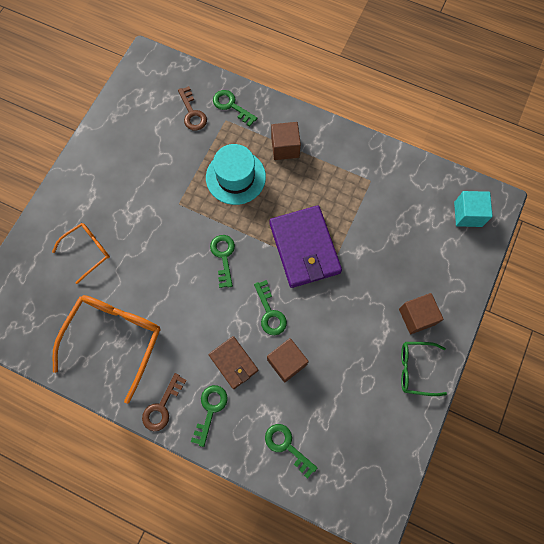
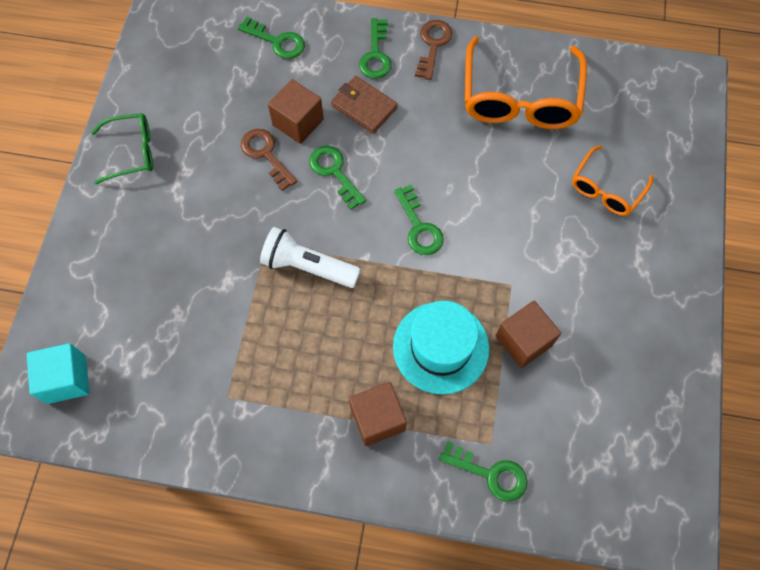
camera: 165 degrees right, 5 degrees down
(192, 113) = (550, 442): brown key -> brown key (266, 155)
(304, 248) = (308, 266): purple wallet -> white flashlight
(416, 316) = (136, 213): brown cube -> brown cube (523, 341)

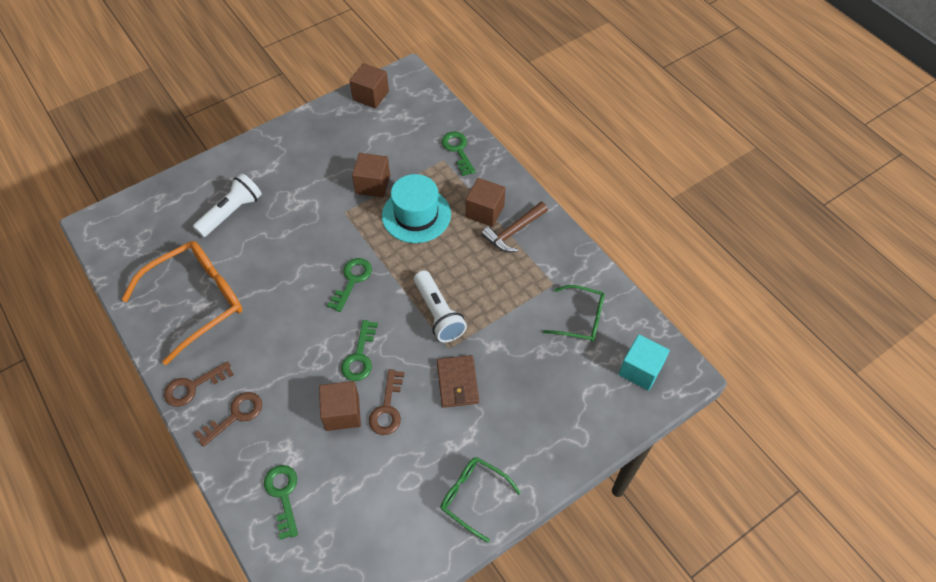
camera: 135 degrees left, 10 degrees down
(167, 382) = (581, 319): none -> green glasses
(323, 421) = (513, 232): none -> brown hammer
(364, 107) = (290, 384): brown wallet -> brown wallet (457, 383)
(376, 55) = (235, 415): green key -> brown key
(606, 189) = (231, 212): orange glasses -> white flashlight
(672, 455) = (370, 95): none -> brown cube

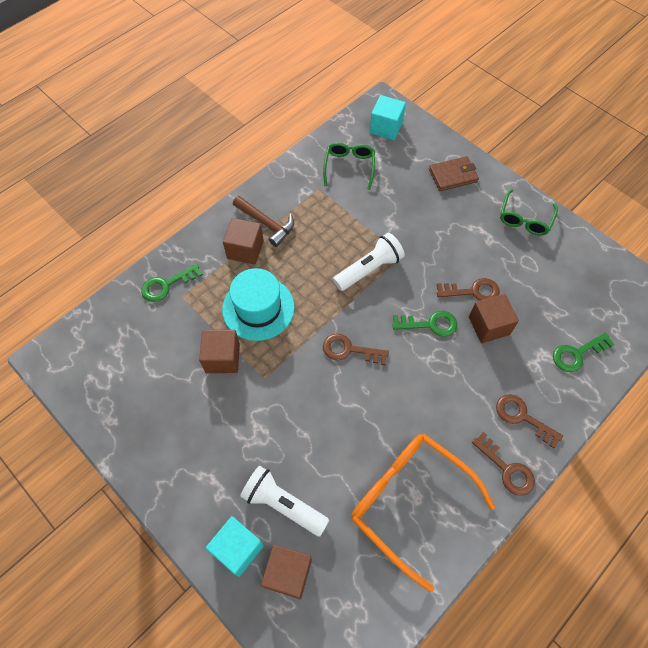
camera: 100 degrees left, 5 degrees up
(210, 181) = (238, 548): none -> turquoise cube
(352, 280) = (349, 350): green key -> brown key
(370, 95) = (84, 390): brown cube -> brown cube (288, 573)
(457, 383) = (433, 244): brown wallet -> brown wallet (453, 175)

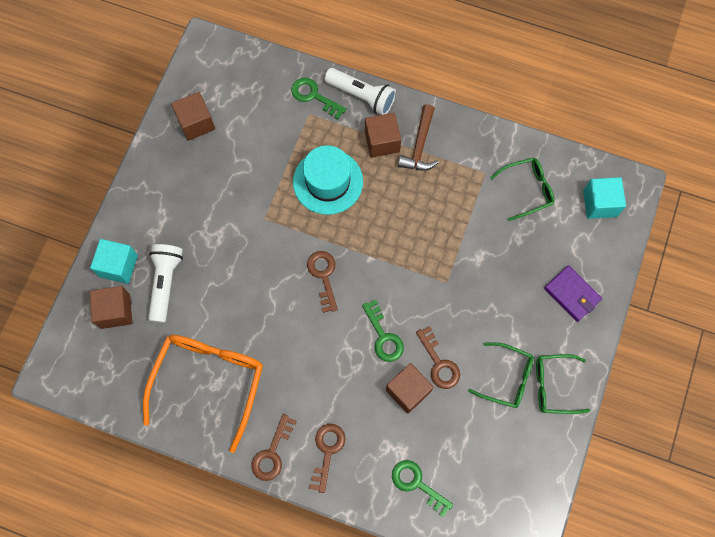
camera: 65 degrees right, 10 degrees up
(222, 358) = (267, 176): brown cube -> brown cube (196, 123)
(369, 269) = (416, 258): white flashlight -> white flashlight (362, 96)
(453, 175) = (572, 294): brown wallet -> purple wallet
(506, 248) = (507, 378): none -> green glasses

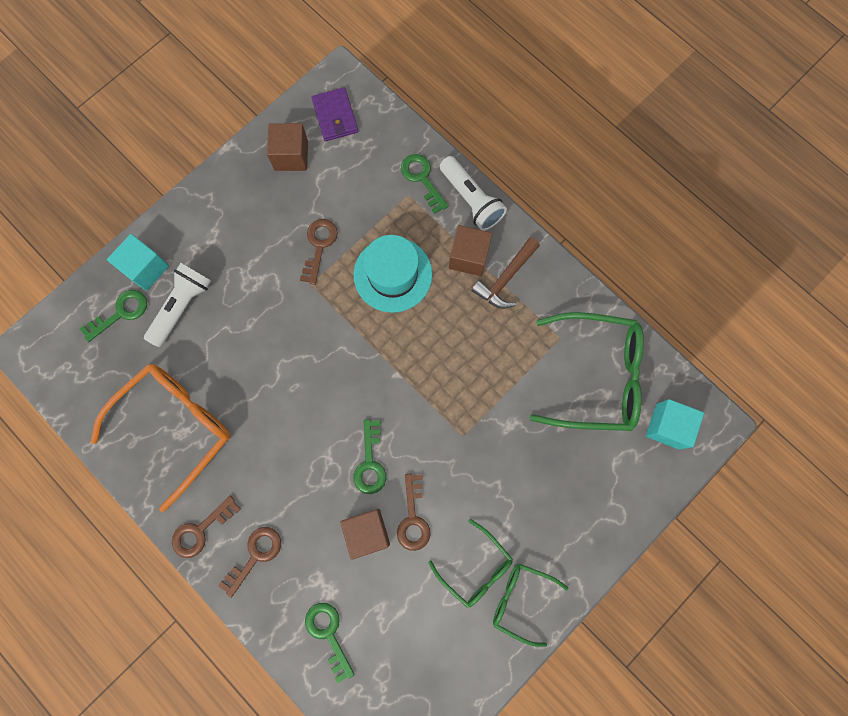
camera: 25 degrees right, 5 degrees up
(115, 311) = (121, 313): brown cube -> green key
(323, 276) = (340, 371): brown key -> brown key (319, 246)
(527, 189) = (596, 376): green glasses -> green glasses, size x1.79
(572, 294) = (589, 511): purple wallet -> purple wallet (335, 116)

